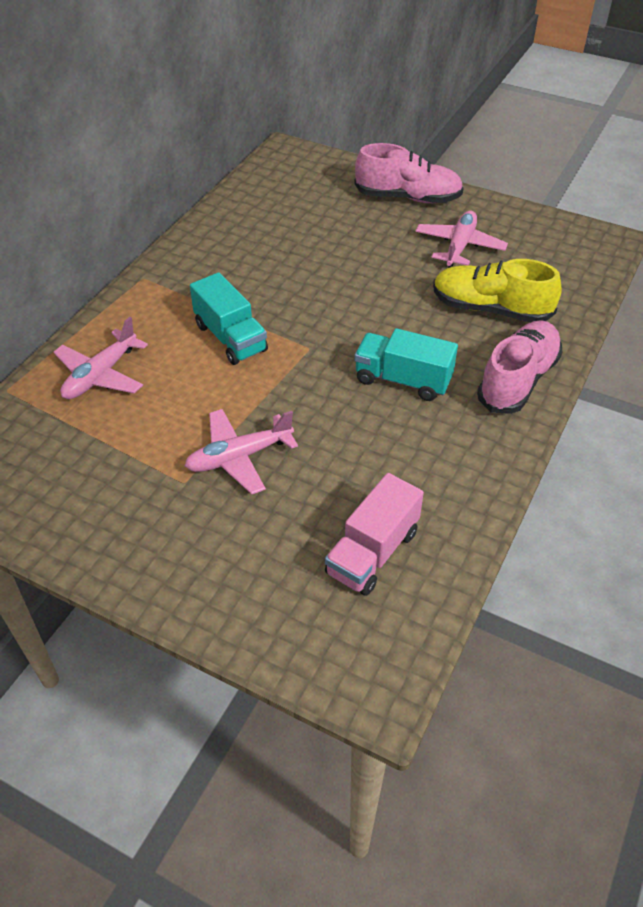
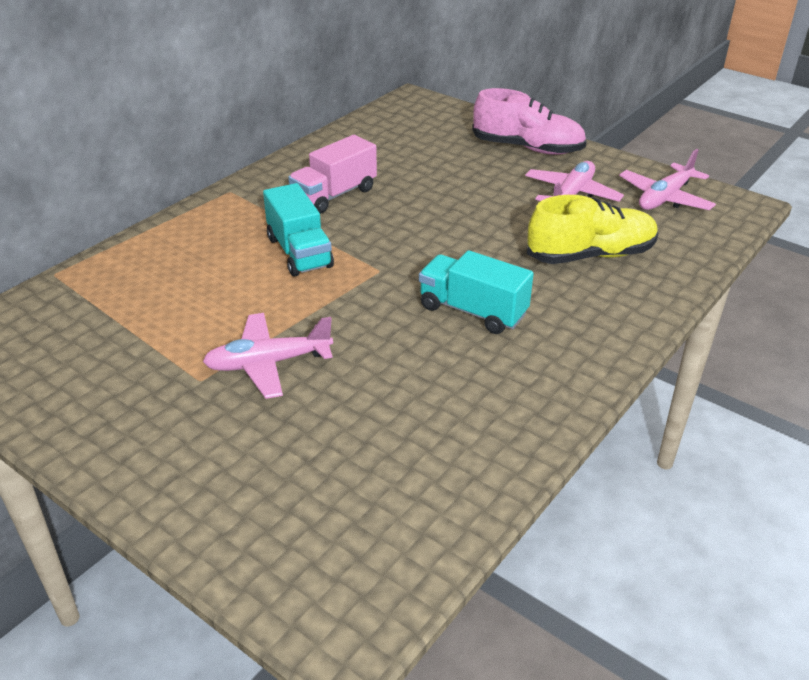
camera: 10 degrees right, 10 degrees down
(101, 375) = (153, 271): pink plane -> pink plane (665, 198)
(372, 552) = (385, 478): pink truck -> pink truck (334, 195)
(490, 309) = (590, 255): yellow shoe -> yellow shoe turned 135 degrees clockwise
(518, 380) = (604, 325): pink shoe -> none

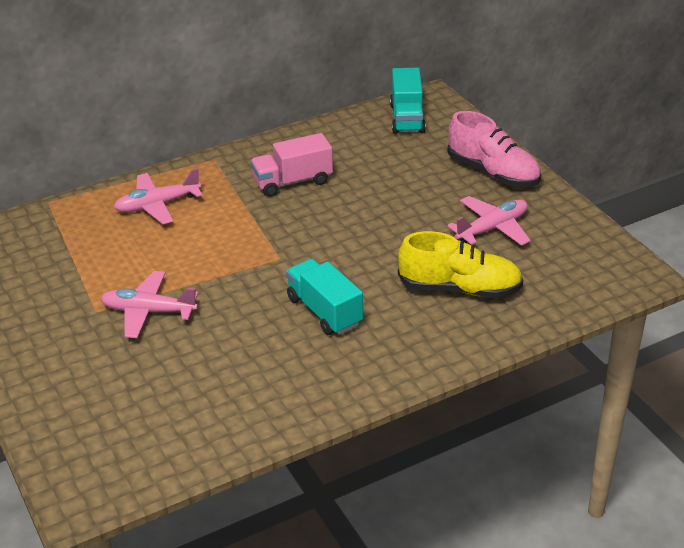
camera: 25 degrees right, 0 degrees up
(299, 252) = (230, 227): turquoise truck -> turquoise truck (407, 118)
(665, 198) = (576, 251): pink plane -> pink plane (157, 205)

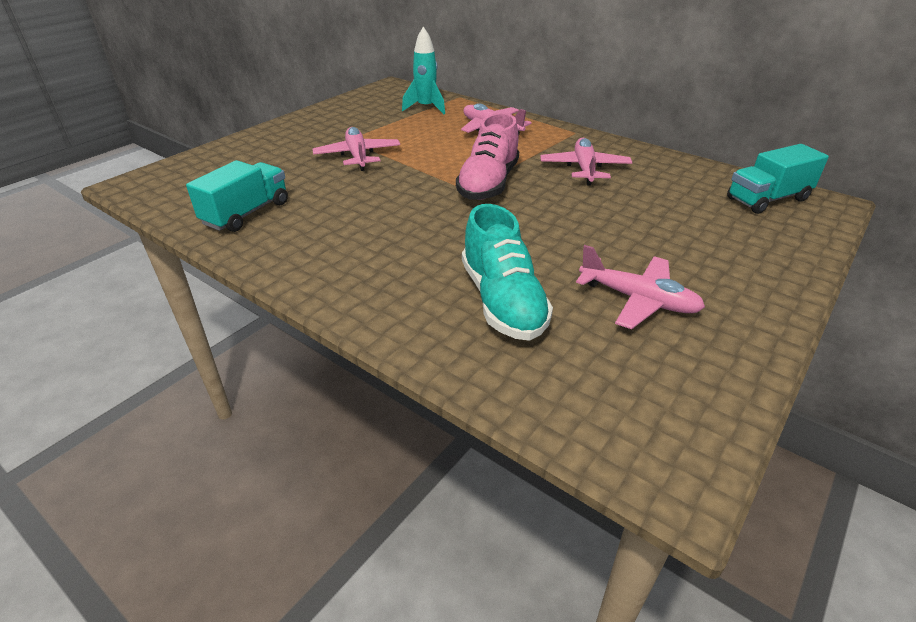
camera: 65 degrees right, 0 degrees up
(59, 234) = (426, 108): none -> turquoise rocket
(292, 182) = (584, 169): pink truck -> pink plane
(324, 311) = (406, 228): turquoise truck -> turquoise truck (246, 213)
(460, 289) = (502, 301): yellow shoe -> turquoise shoe
(493, 172) = (749, 275): pink shoe -> pink shoe (488, 183)

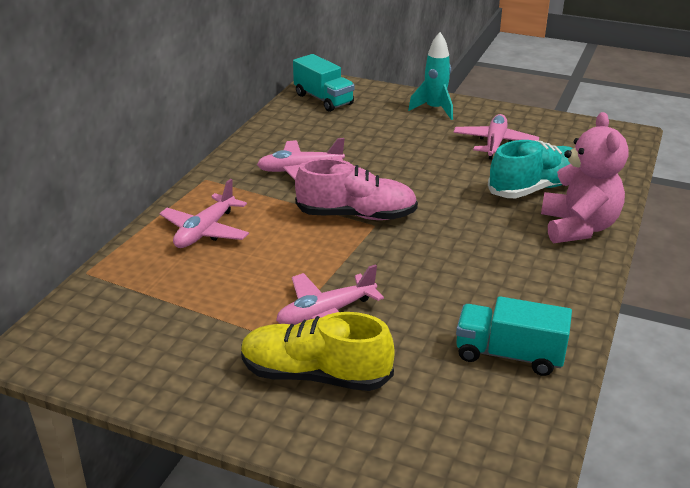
camera: 105 degrees left, 5 degrees down
(299, 146) = (315, 375): none -> yellow shoe
(397, 307) = (578, 227): none -> pink teddy bear
(426, 108) = (139, 293): turquoise rocket -> turquoise rocket (435, 109)

